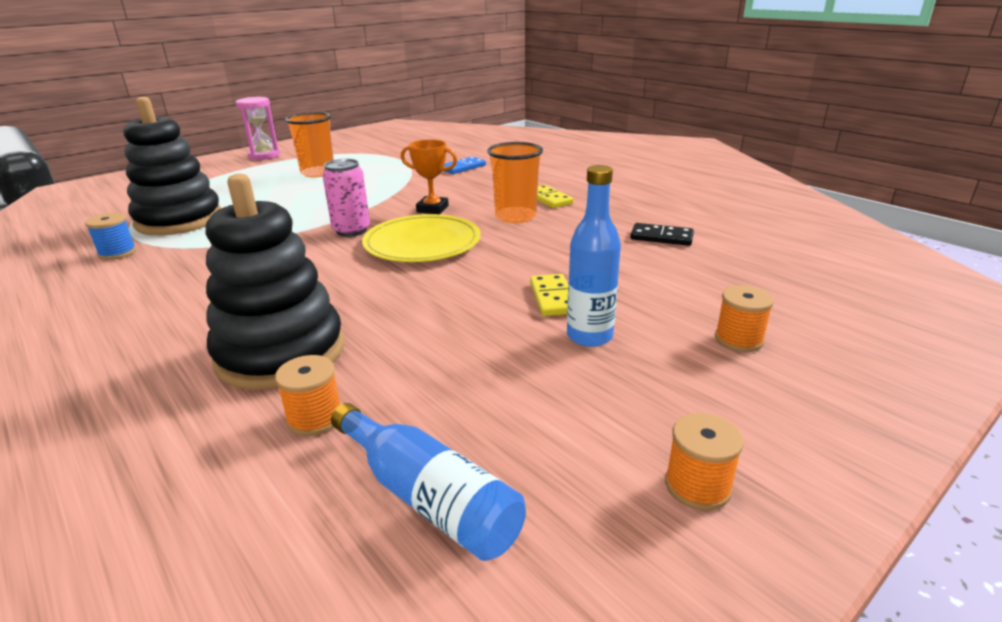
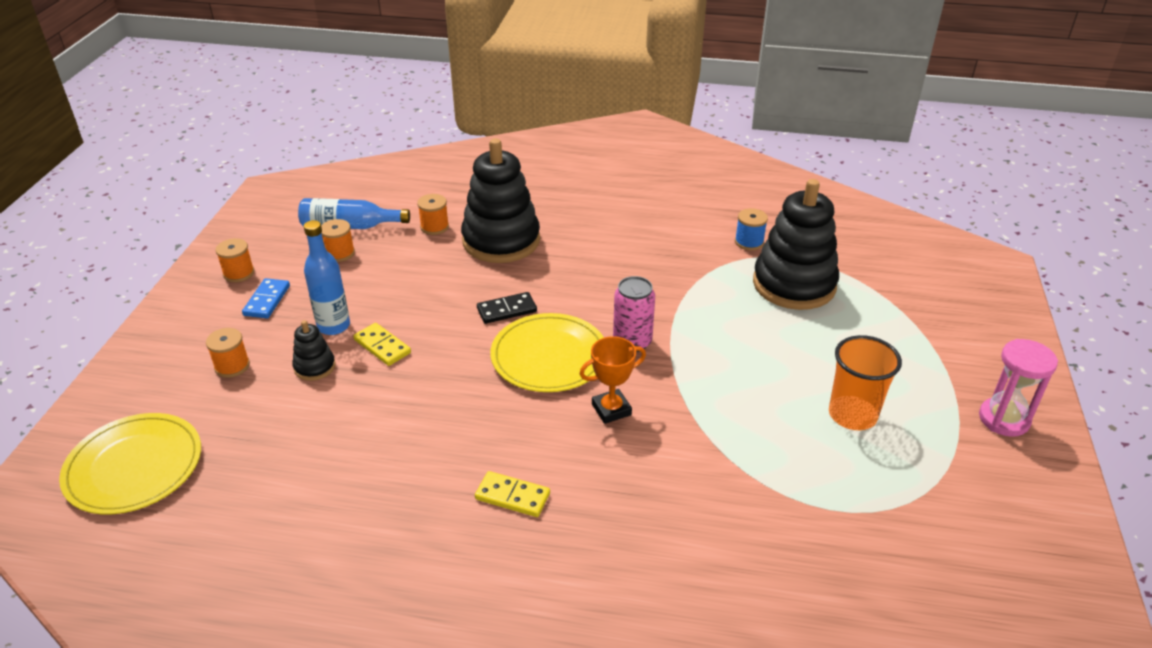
camera: 140 degrees right, 10 degrees up
(463, 167) = (713, 529): blue domino -> blue domino (267, 300)
(498, 441) = (340, 253): none -> orange spool
(515, 216) = (512, 439): orange cup -> none
(638, 305) = (314, 367): none -> black stacking toy
(661, 237) = (336, 473): black domino -> black domino (507, 310)
(858, 291) = (134, 466): none -> yellow plate

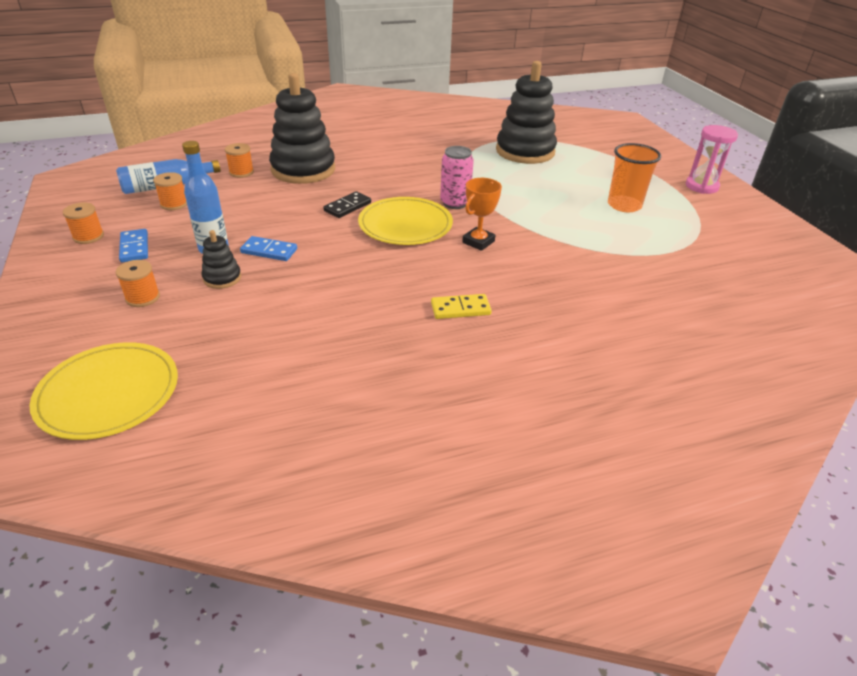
camera: 30 degrees left, 0 degrees up
(382, 346) = (269, 251): yellow domino -> blue domino
(749, 242) = (476, 136): blue spool -> none

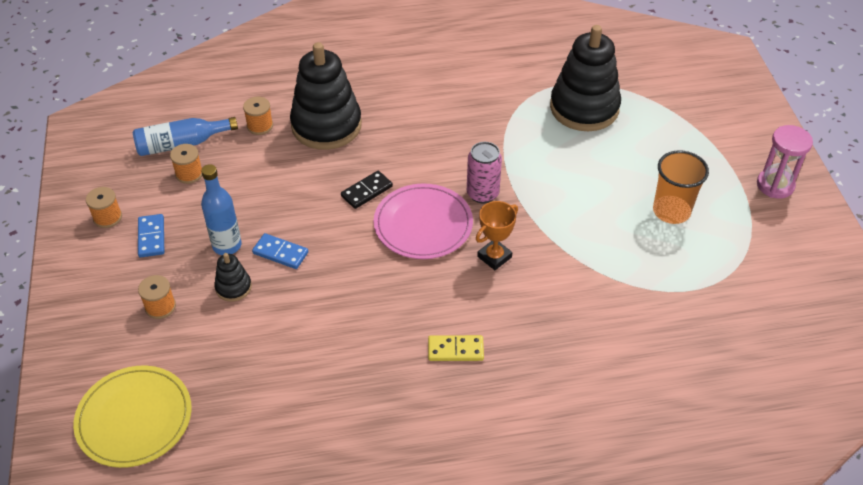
camera: 10 degrees right, 10 degrees up
(405, 224) = (423, 224): yellow plate -> pink plate

